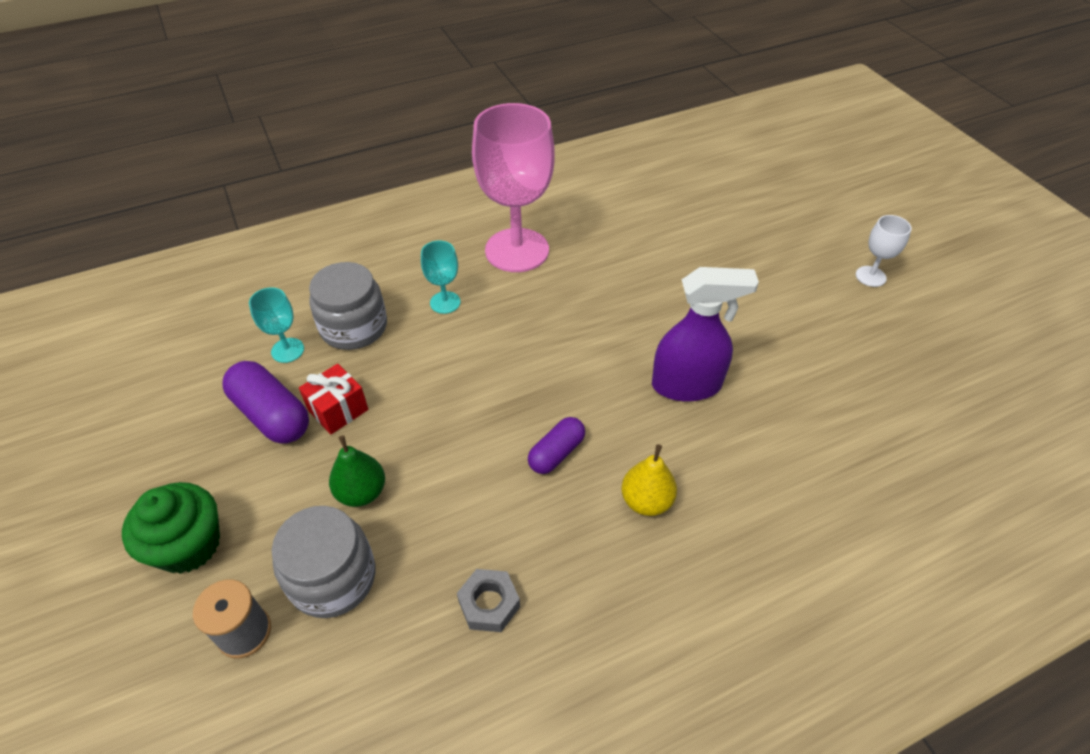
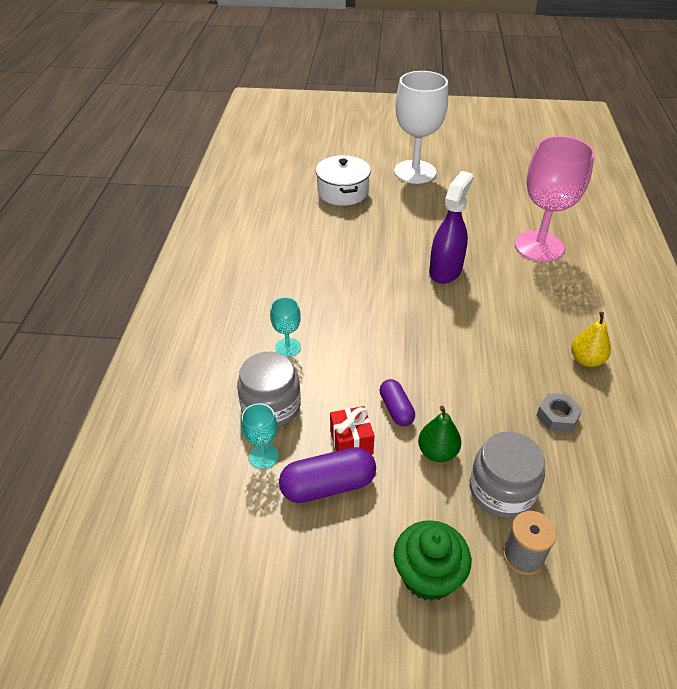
camera: 60 degrees left, 5 degrees down
(517, 250) = (266, 292): pink goblet -> pink goblet (539, 246)
(556, 453) = (462, 344): purple capsule -> purple capsule (396, 409)
(646, 501) = (519, 322): yellow pear -> yellow pear (586, 360)
(752, 231) = (343, 192): none -> white pot
(870, 276) = (415, 172): white goblet -> white goblet, size x2.24

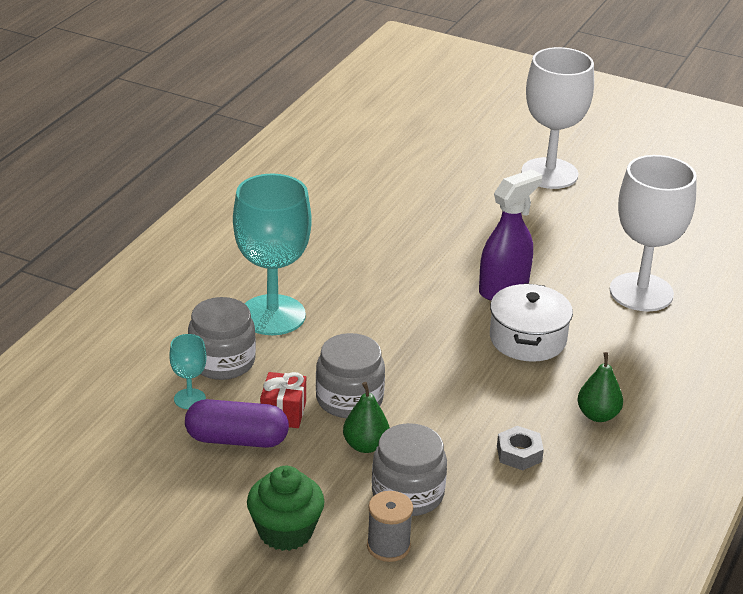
camera: 20 degrees right, 10 degrees down
(287, 347) = (272, 315): turquoise goblet -> turquoise goblet, size x2.24
(343, 192) = (441, 175): white pot -> white pot (527, 339)
(396, 409) = (349, 399): purple capsule -> grey jar
(539, 246) = (641, 292): pink goblet -> white goblet
(586, 360) = (598, 415): yellow pear -> green pear

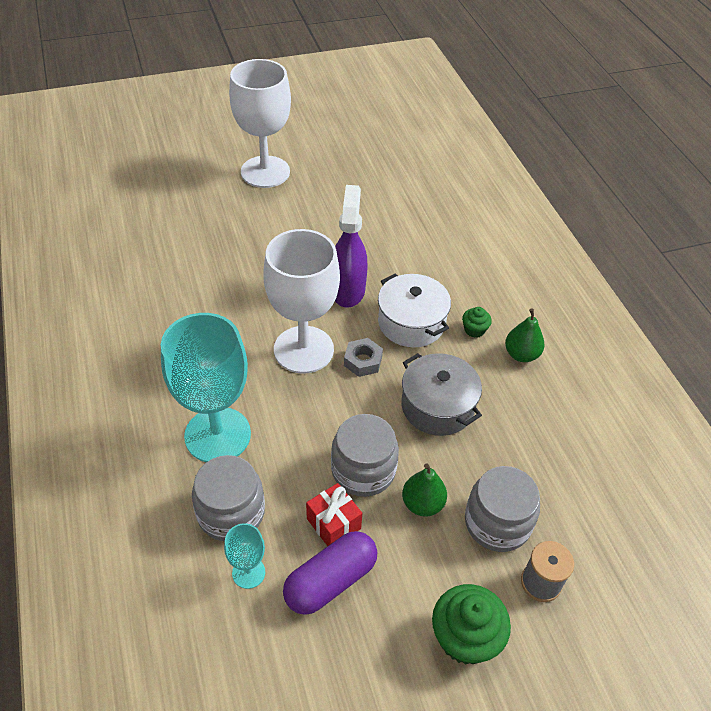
camera: 45 degrees left, 15 degrees up
(467, 401) = (437, 406): none -> grey pot
(519, 454) = (517, 425): grey nut -> grey nut (363, 361)
(579, 375) = (474, 330): none -> green cupcake
(641, 292) = (430, 235): white goblet -> white goblet (303, 349)

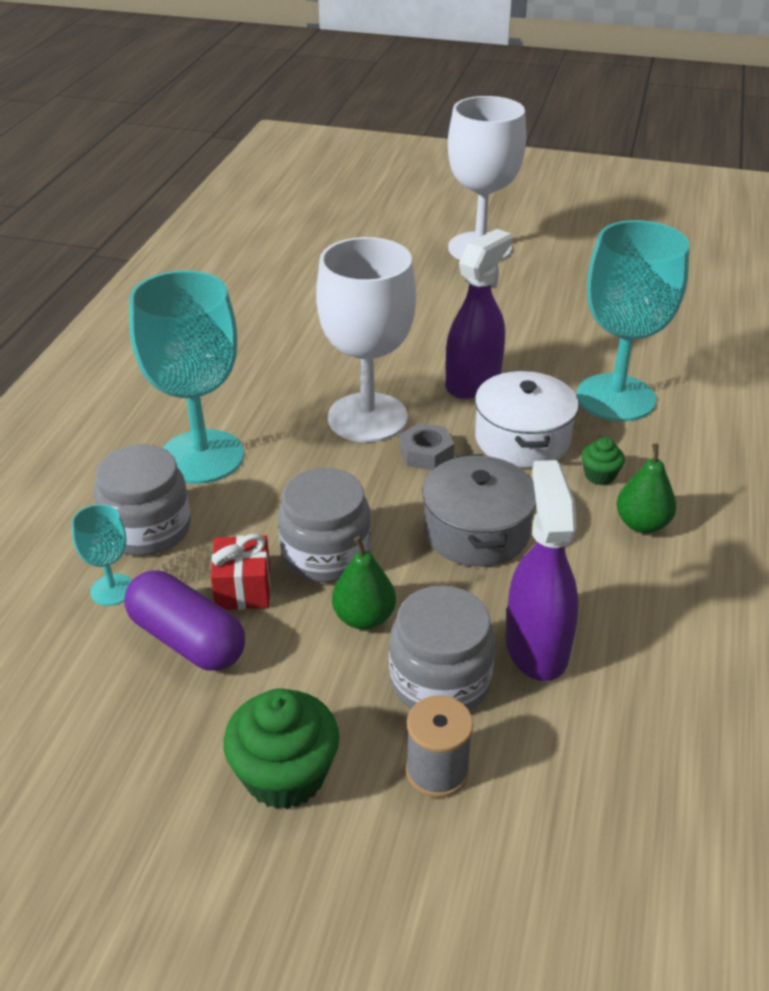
camera: 35 degrees right, 10 degrees down
(330, 581) = (187, 639): purple capsule -> purple capsule turned 45 degrees clockwise
(441, 265) = (616, 398): none -> turquoise goblet
(529, 470) = (536, 646): none -> purple spray bottle

